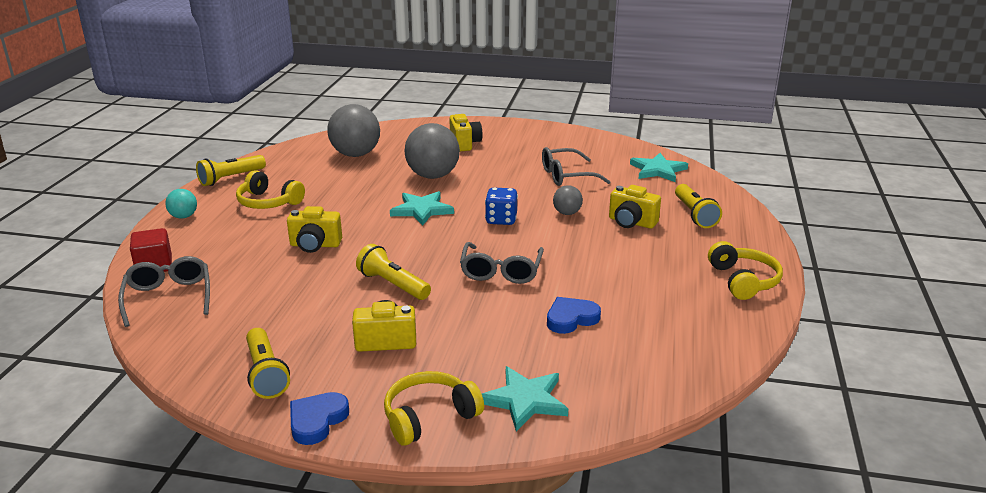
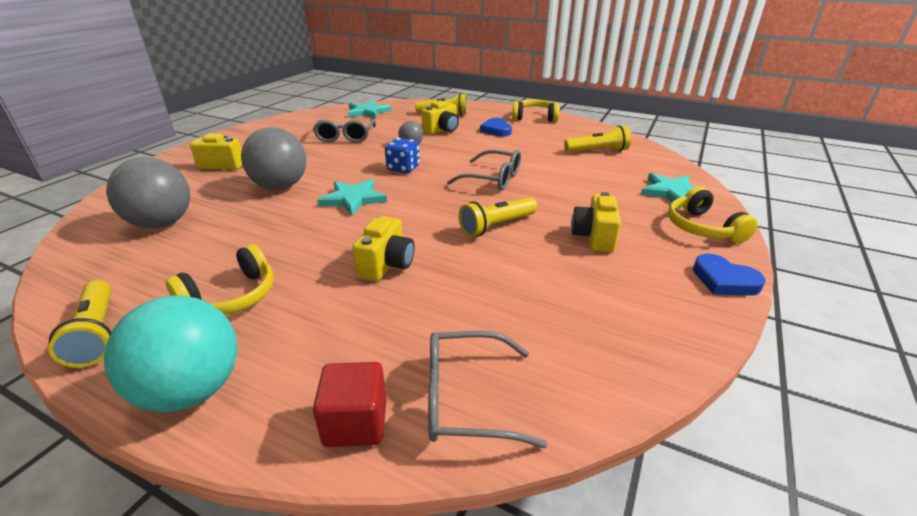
camera: 75 degrees left, 5 degrees up
(183, 216) = (192, 390): turquoise ball -> turquoise ball, size x2.01
(266, 373) = (653, 308): yellow flashlight -> yellow flashlight (597, 151)
(571, 318) = (569, 165): blue heart -> blue heart (496, 130)

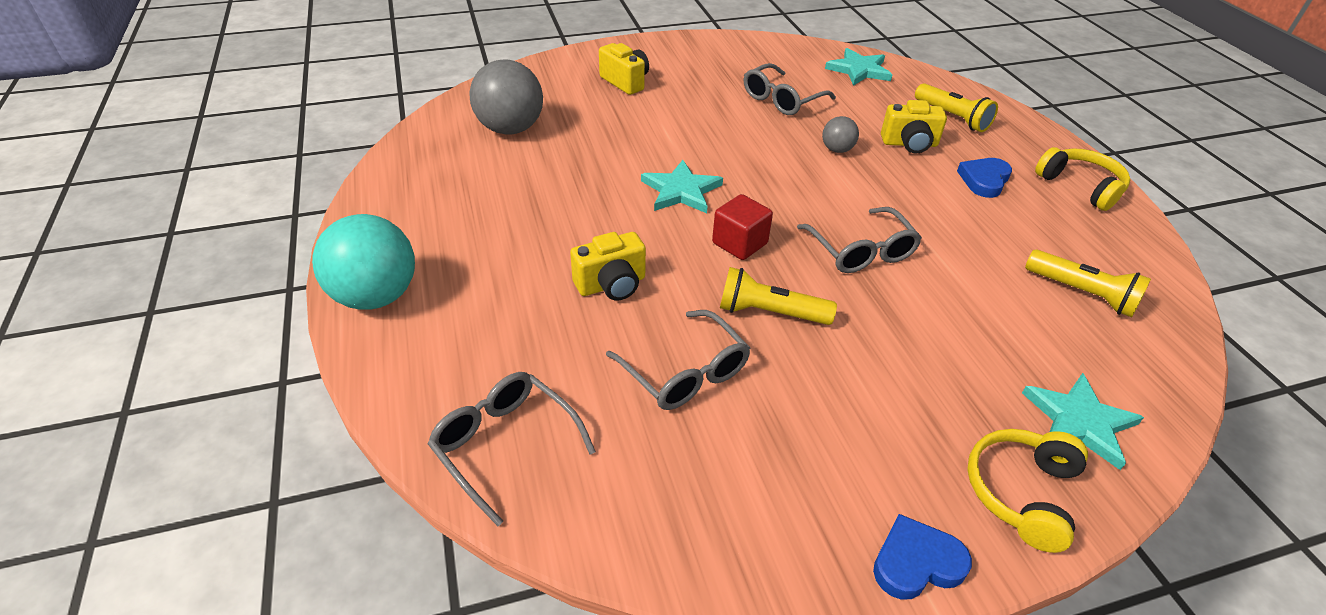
camera: 45 degrees right, 10 degrees up
(97, 333) = (378, 211): yellow flashlight -> none
(231, 297) = (475, 235): yellow headphones -> none
(280, 186) = (639, 137): grey ball -> none
(355, 422) = (424, 398): red cube -> red cube (739, 243)
(403, 168) = (782, 178): blue dice -> none
(502, 279) = (684, 372): none -> grey glasses
(594, 237) = (854, 400): yellow camera -> none
(724, 280) = (916, 562): blue heart -> blue heart turned 75 degrees clockwise

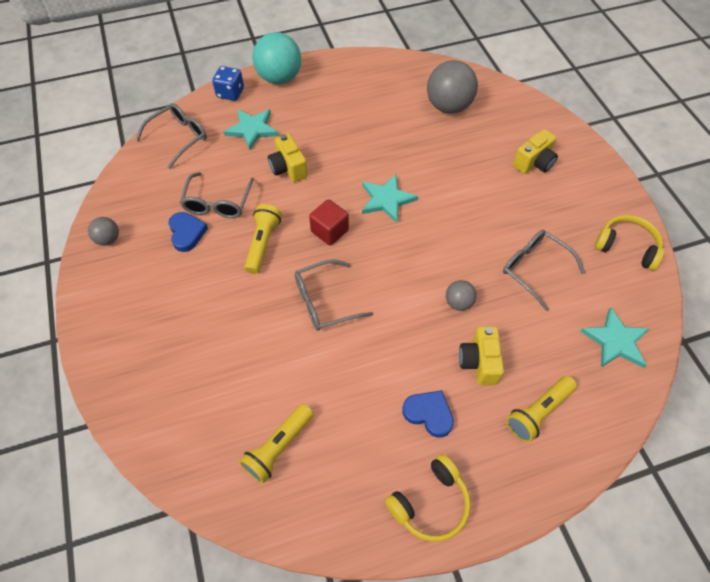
camera: 90 degrees right, 15 degrees up
(392, 367) = (230, 93): none -> blue dice
(684, 372) = (218, 202): grey glasses -> grey glasses turned 45 degrees counterclockwise
(783, 544) = (108, 239): none -> grey ball
(916, 562) = (87, 292): blue heart -> blue heart (187, 233)
(1021, 493) = (116, 351): yellow headphones -> yellow headphones (626, 247)
(1079, 422) = (159, 400): turquoise star -> turquoise star (252, 129)

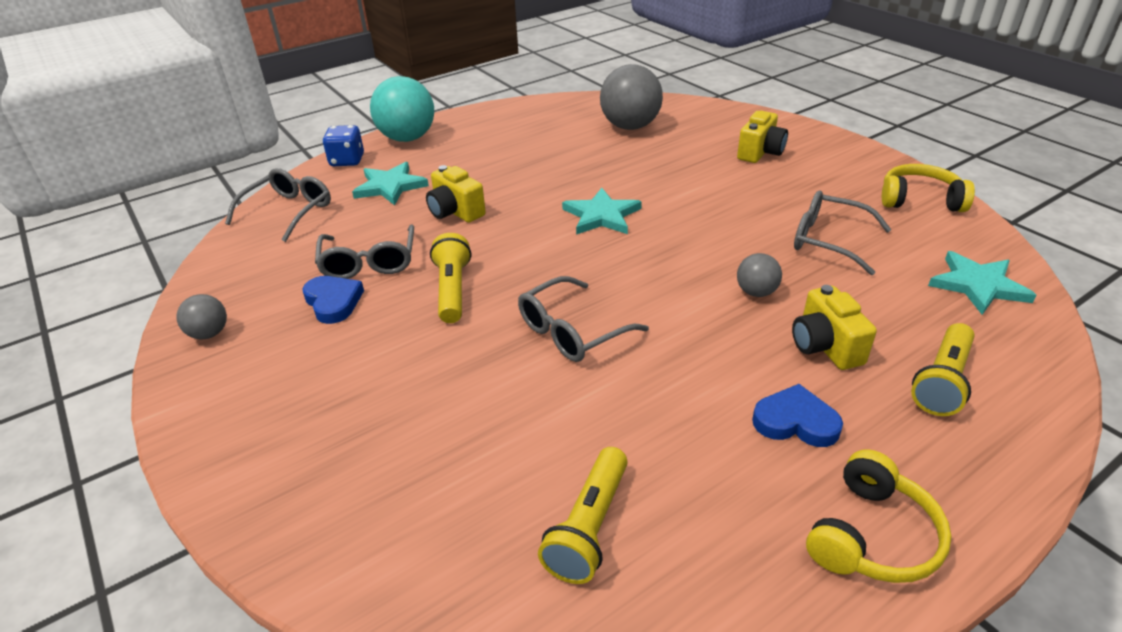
camera: 15 degrees left, 20 degrees down
(329, 231) = (541, 259): red cube -> none

